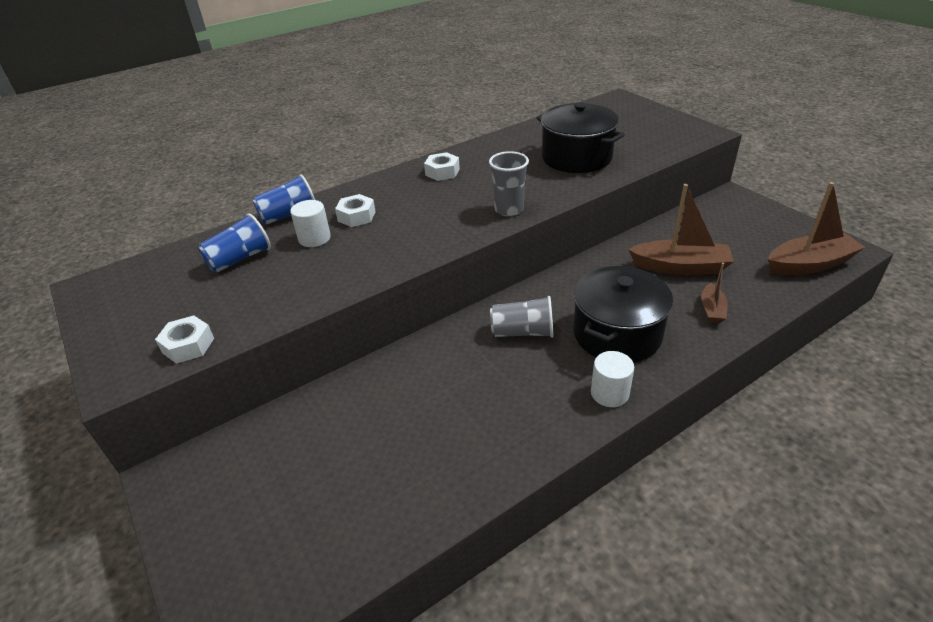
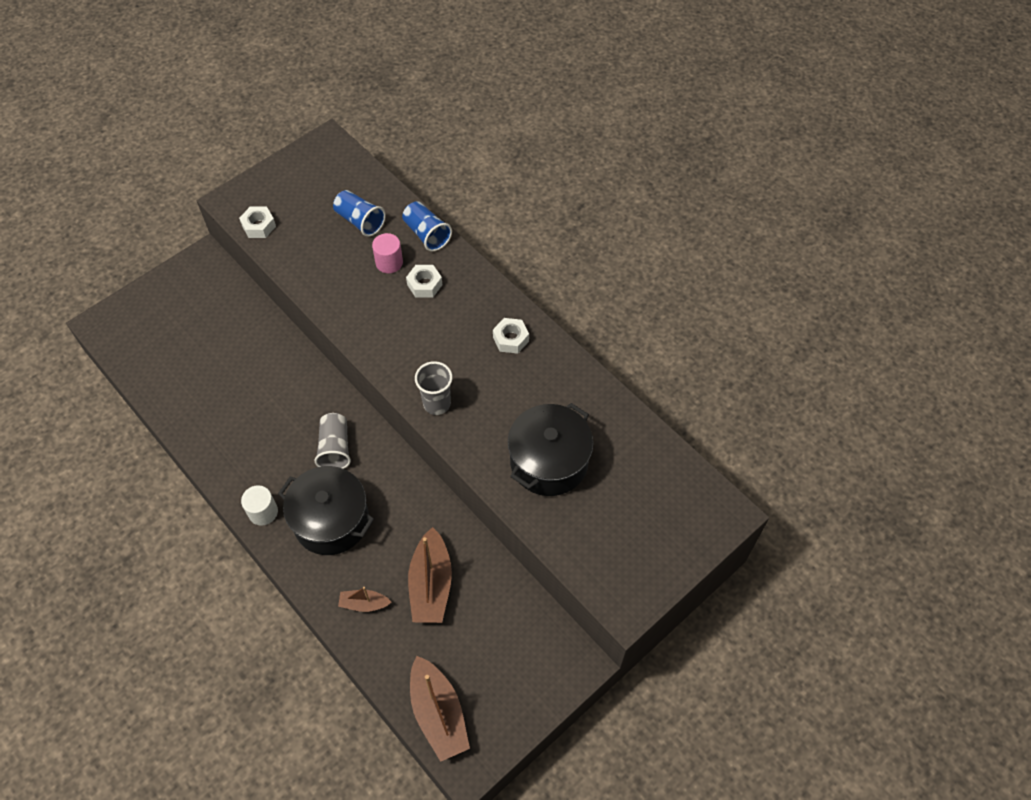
camera: 80 degrees right, 20 degrees up
(314, 238) = (389, 262): white cylinder -> pink cylinder

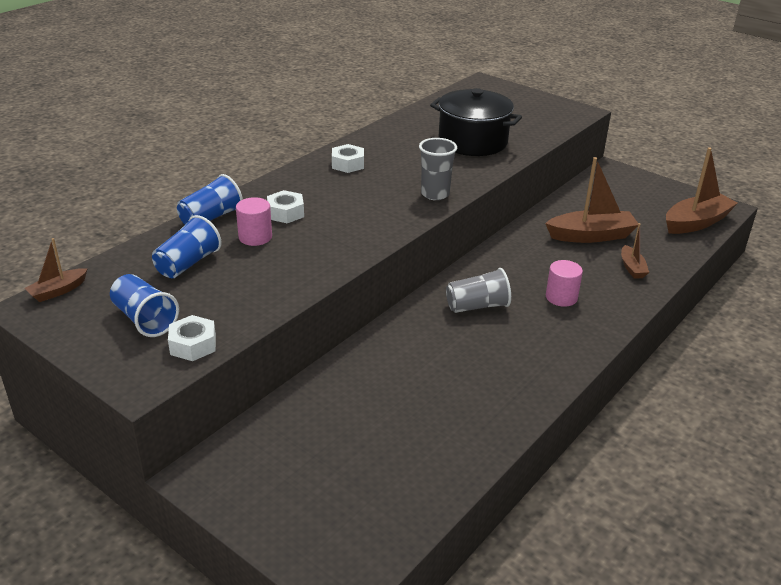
camera: 100 degrees left, 25 degrees down
(263, 512) = (576, 344): white cylinder -> none
(295, 200) = (145, 319): none -> blue cup
(331, 521) = (561, 297): black pot -> pink cylinder
(343, 152) = (58, 291): none -> brown boat

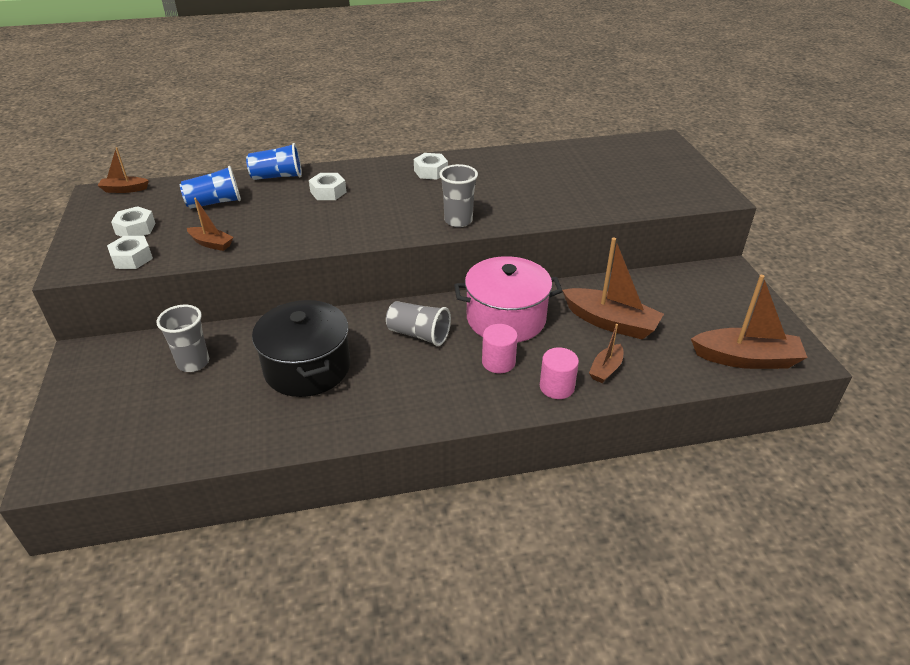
camera: 40 degrees right, 5 degrees up
(145, 319) = (135, 229): blue cup -> white nut
(252, 298) = (211, 243): none -> brown boat
(255, 237) = (281, 201): pink cylinder -> pink cylinder (557, 387)
(326, 422) = (193, 363): none -> grey cup
(472, 142) = (564, 189): black pot -> black pot (307, 368)
(521, 265) = (506, 318): none -> pink pot

